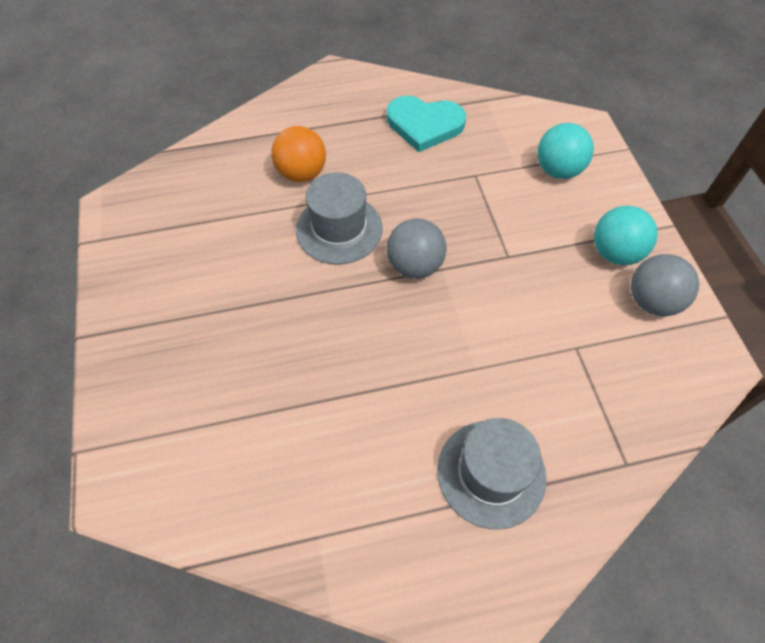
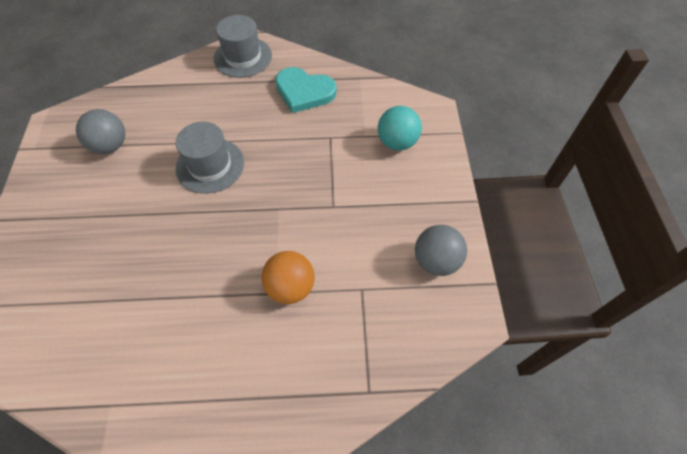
camera: 10 degrees right, 0 degrees up
(302, 173) = (197, 118): orange ball -> orange ball (290, 287)
(415, 266) = (257, 203): grey ball -> grey ball (110, 146)
(491, 473) = (258, 379): grey hat -> grey hat (243, 57)
(615, 253) = (419, 216): turquoise ball -> none

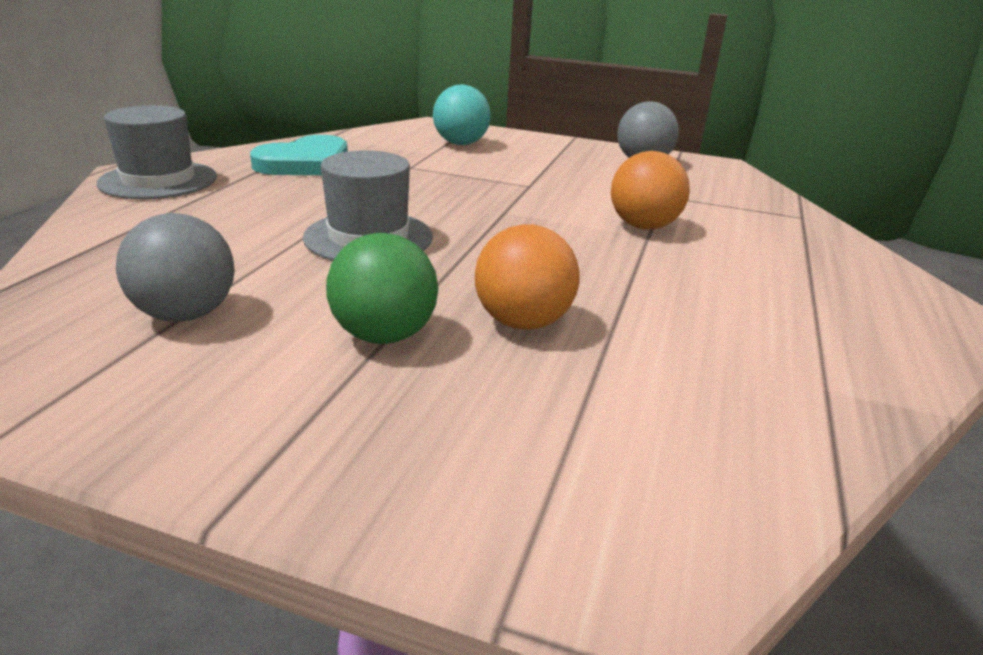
camera: 70 degrees left, 30 degrees down
(111, 214) = (384, 335): none -> green ball
(138, 260) = (523, 322): none -> orange ball

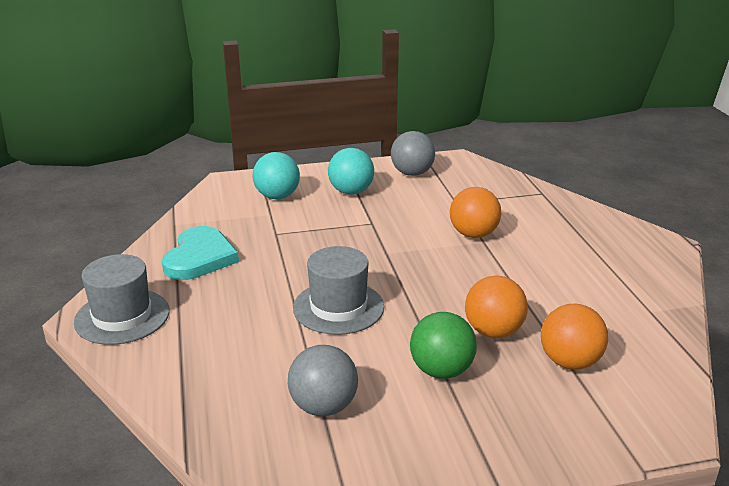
camera: 30 degrees left, 0 degrees up
(546, 158) = (351, 192): none -> turquoise ball
(588, 399) = (569, 362): none -> orange ball

